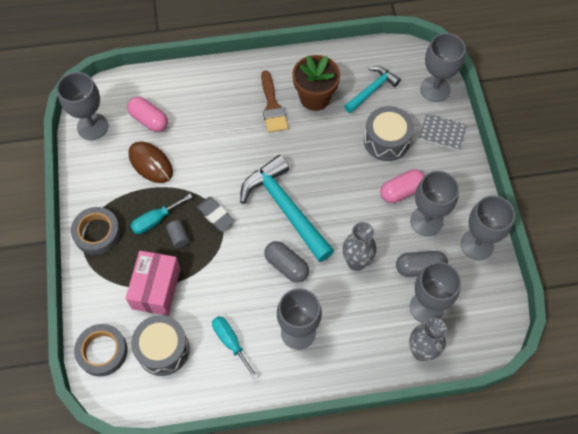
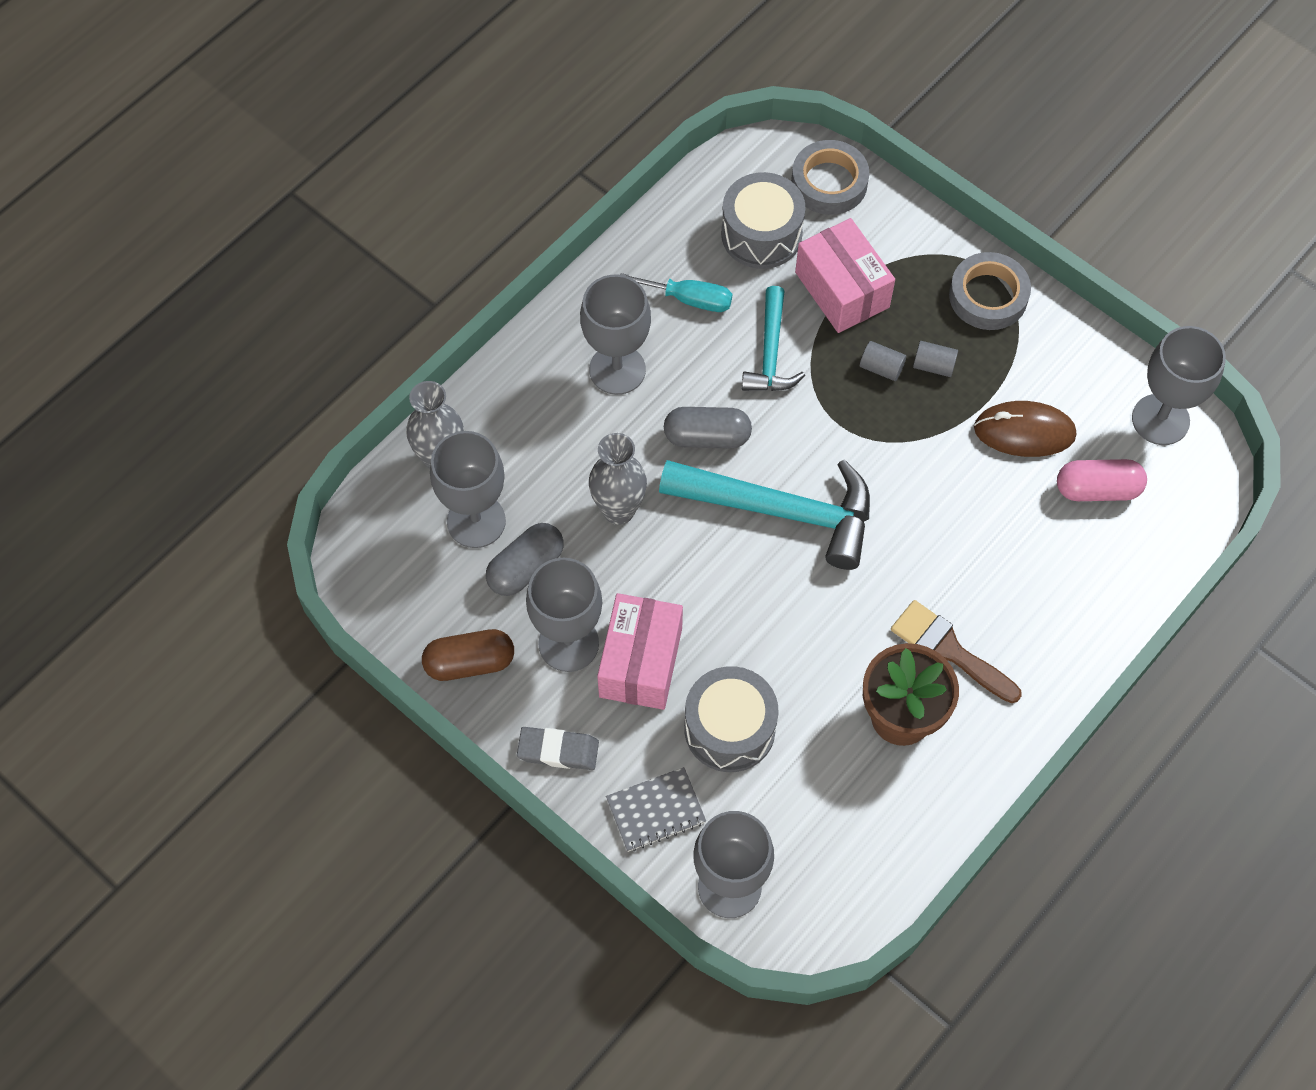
camera: 140 degrees right, 0 degrees up
(155, 220) = (933, 366): turquoise screwdriver -> grey cylinder
(215, 215) = (863, 430): grey eraser -> grey eraser (558, 750)
(372, 90) = (827, 802): turquoise hammer -> turquoise hammer (770, 353)
(401, 191) = (640, 662): pink capsule -> pink box
(477, 244) = (469, 662): grey goblet -> brown capsule

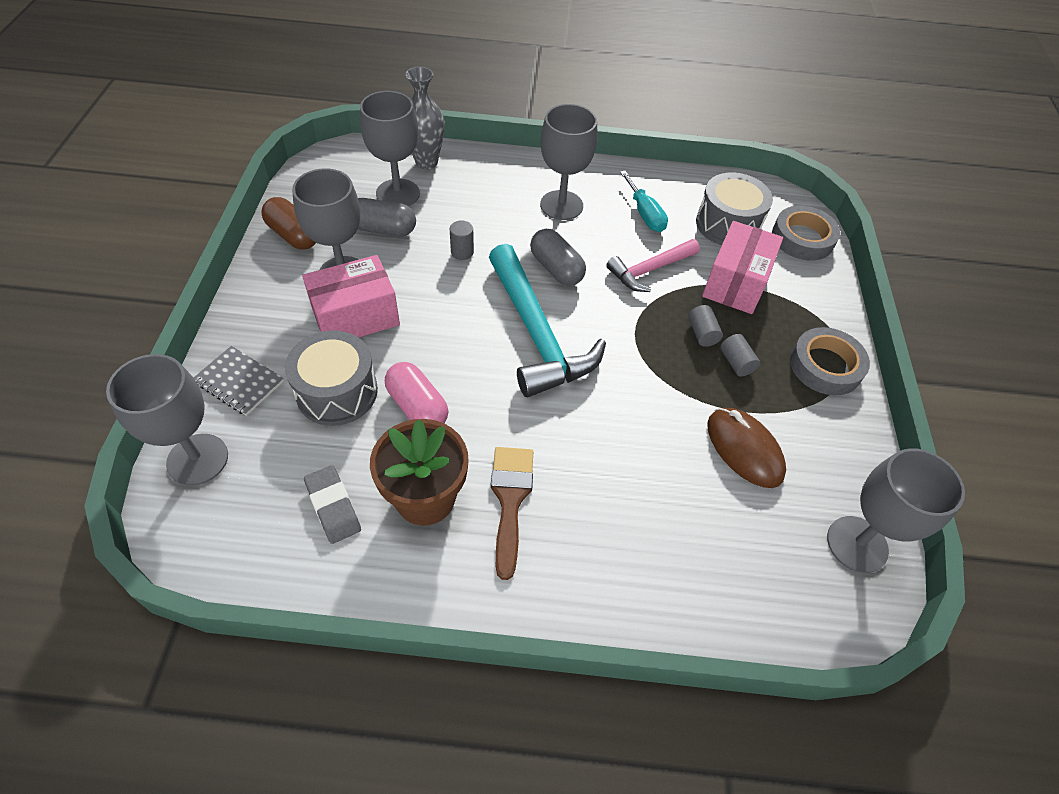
camera: 50 degrees right, 10 degrees down
(558, 750) = (255, 306): grey eraser -> grey eraser (333, 506)
(618, 510) = (462, 252): grey vase -> grey cylinder
(770, 353) = (650, 270): turquoise hammer -> pink hammer
(1097, 489) = (747, 531): pink capsule -> pink capsule (417, 407)

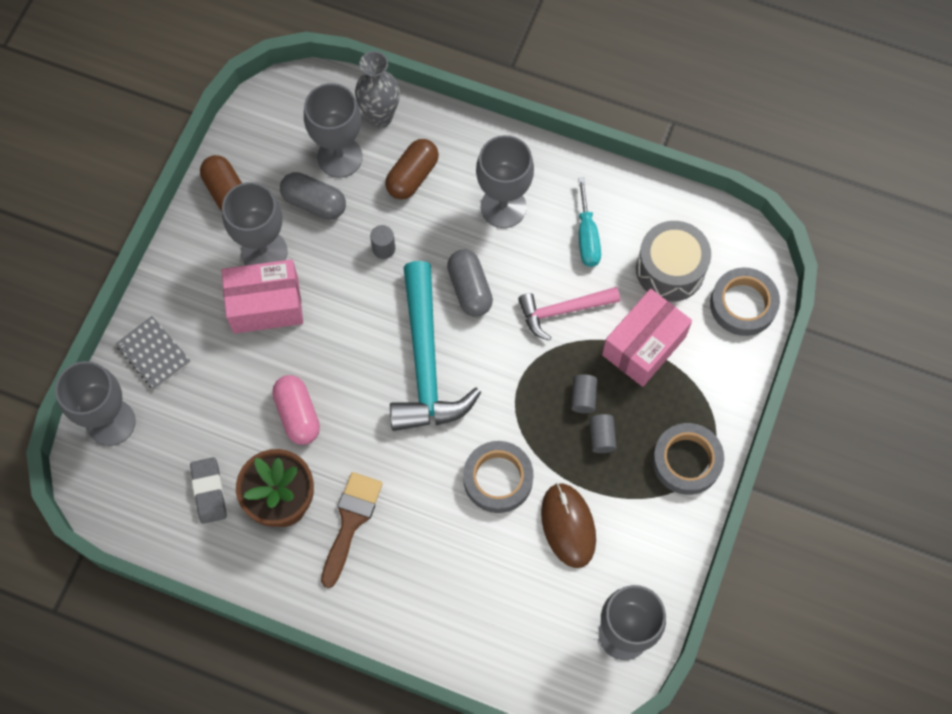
camera: 20 degrees right, 15 degrees up
(337, 392) = (233, 383): grey drum -> none
(470, 197) = (412, 176): none -> brown capsule
(652, 421) = (498, 479): none -> grey tape

